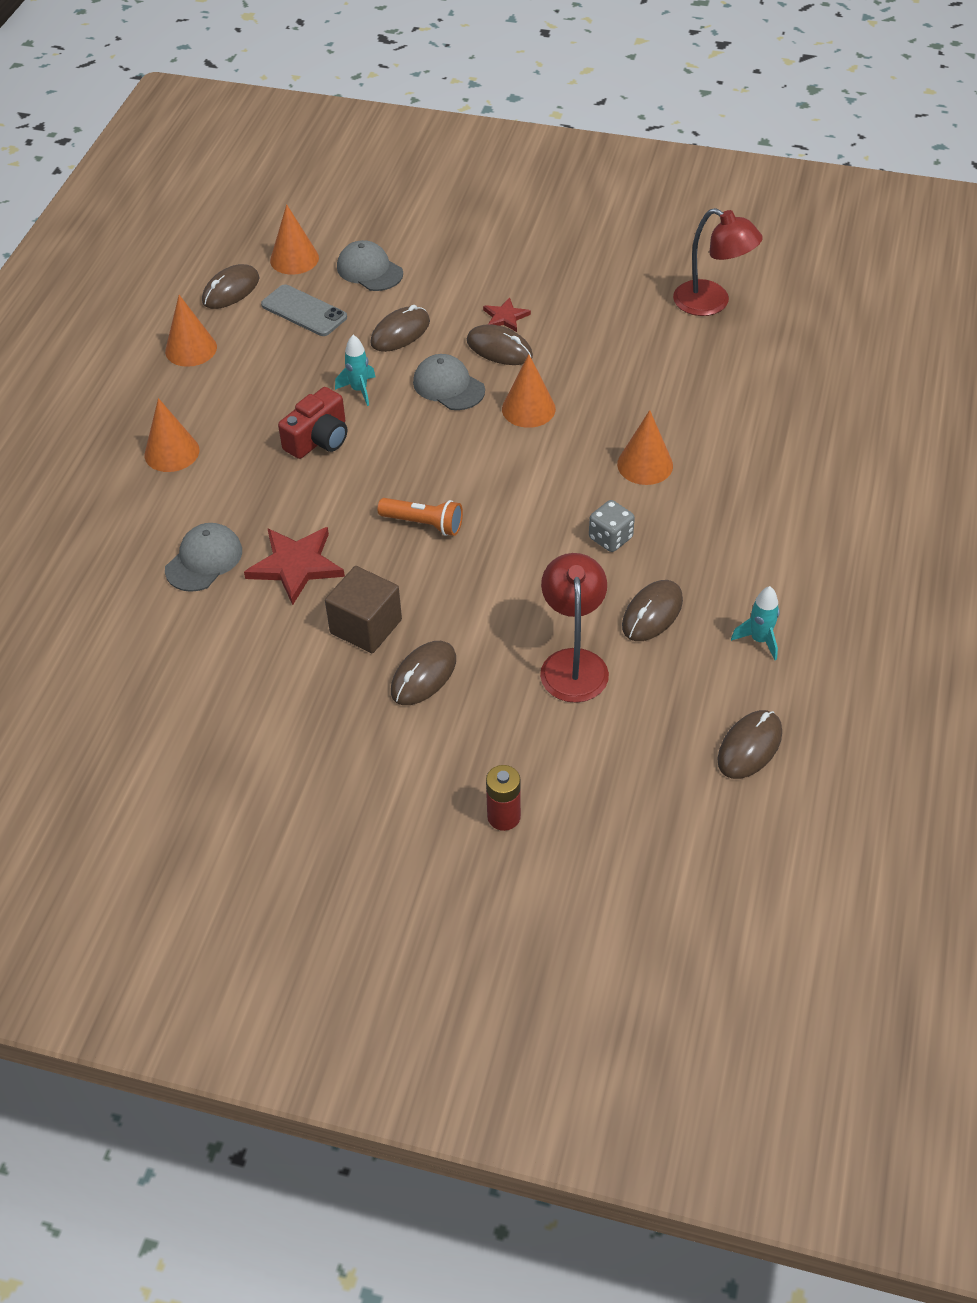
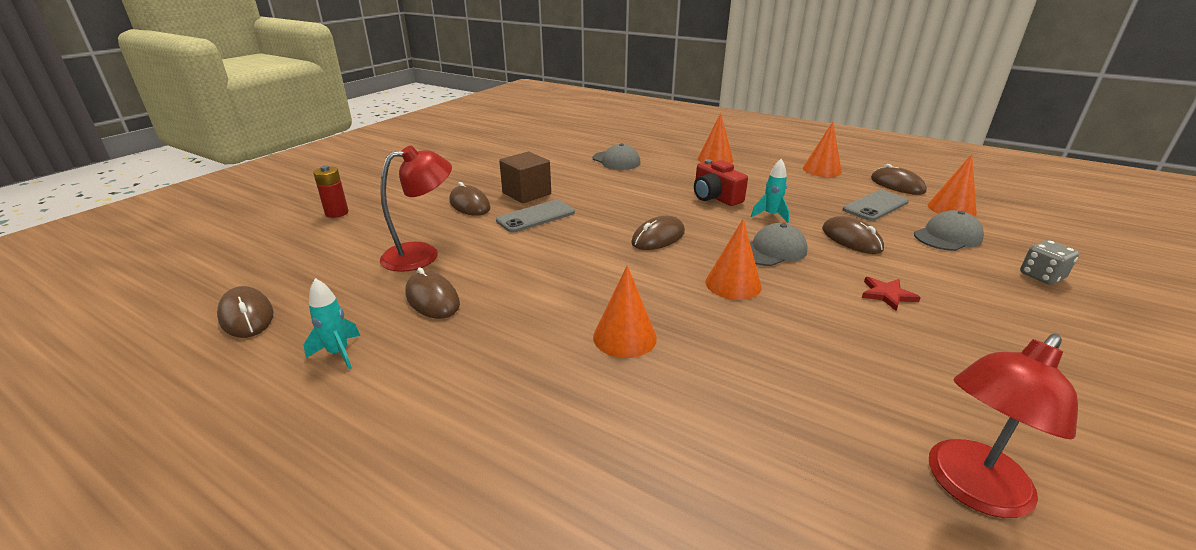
camera: 105 degrees right, 20 degrees down
(296, 565) = (595, 181): red star -> none
(424, 524) = (607, 221): orange flashlight -> none
(436, 593) = (536, 216): none -> grey phone
(499, 349) = (830, 283): brown mouse -> brown mouse (658, 237)
(573, 663) = (422, 254): red lamp -> red lamp turned 45 degrees counterclockwise
(610, 538) = (536, 295): grey dice -> grey dice (1041, 276)

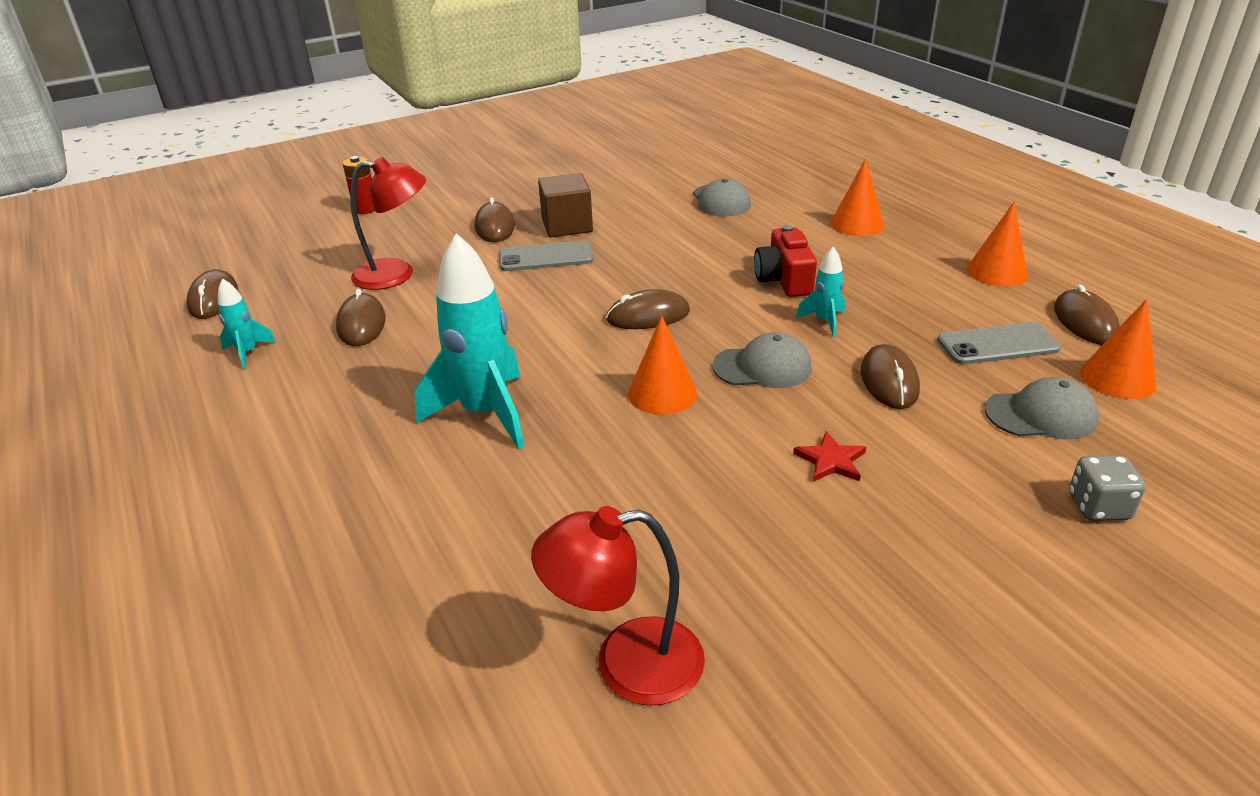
camera: 30 degrees right, 5 degrees up
(624, 337) = (485, 414): orange cone -> turquoise rocket

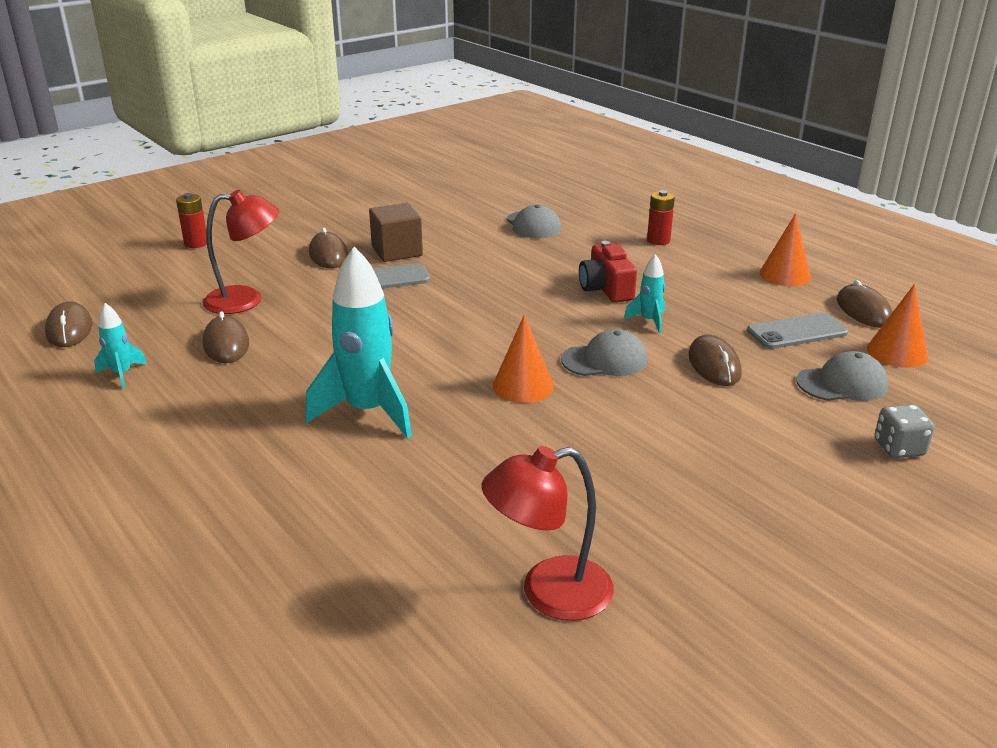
camera: 10 degrees left, 5 degrees down
(648, 316) = (493, 324): brown mouse -> none
(831, 460) = (680, 429): red star -> none
(856, 224) = (658, 240): orange cone -> red battery

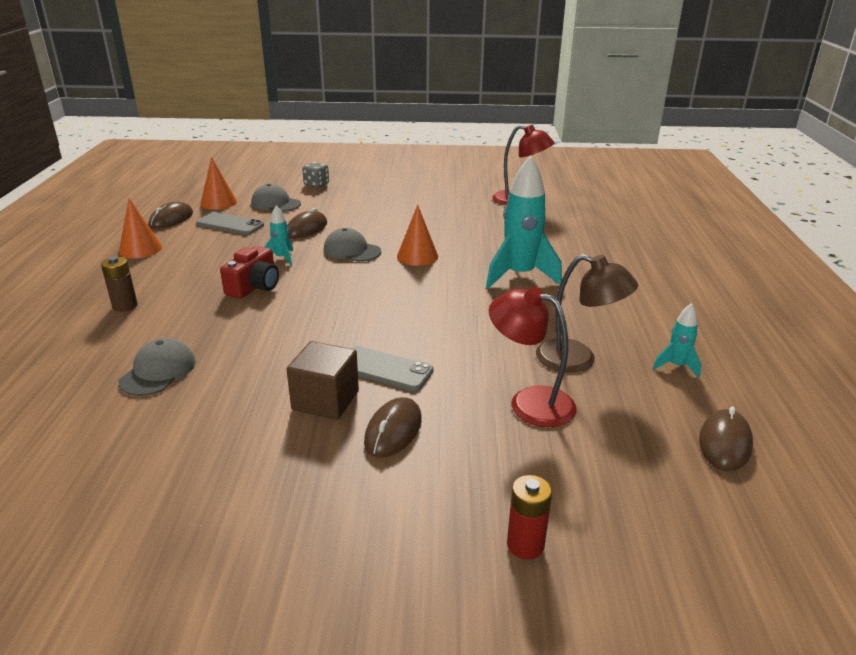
camera: 140 degrees left, 0 degrees up
(226, 344) = (578, 360): brown mouse -> brown lamp
(658, 240) = (125, 306): red battery -> brown battery

